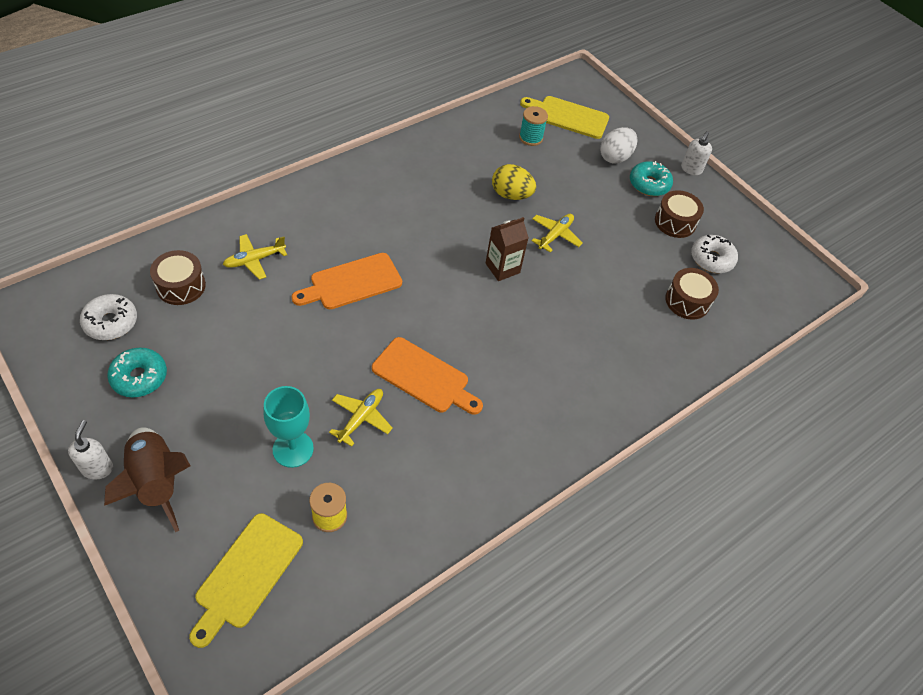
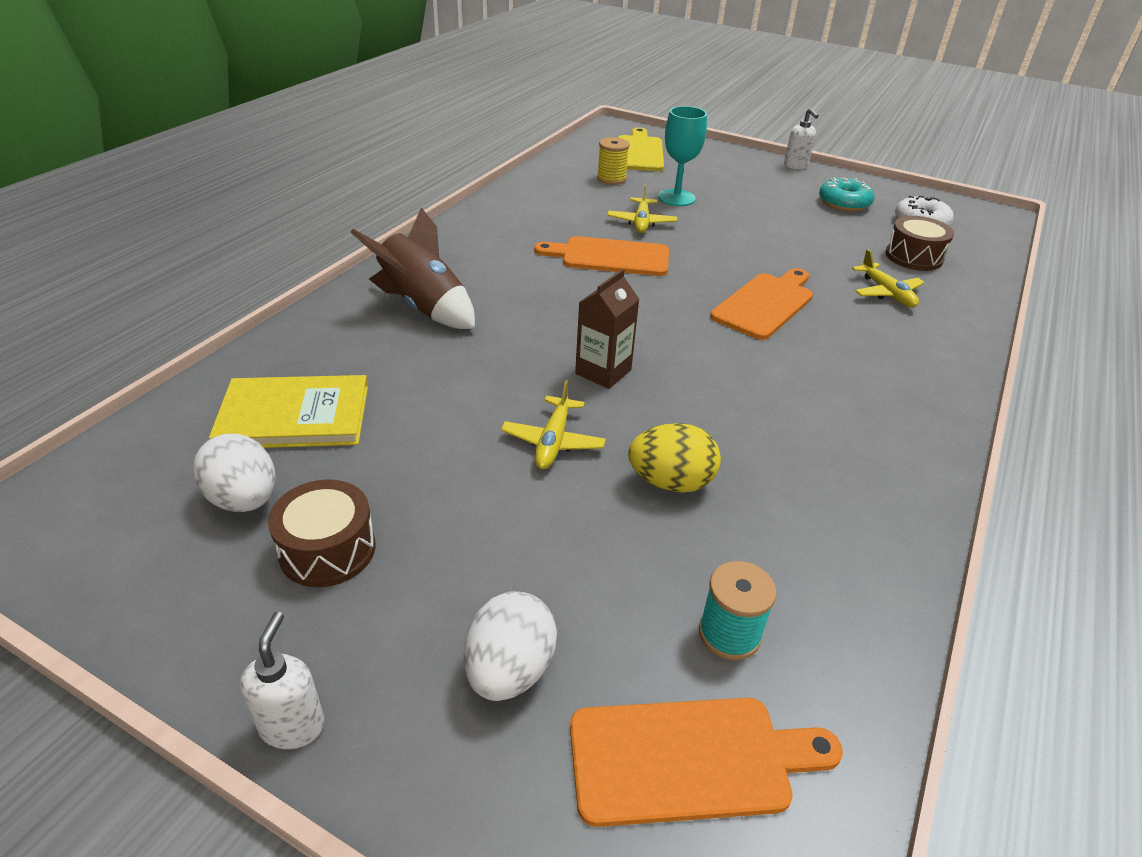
camera: 160 degrees right, 15 degrees down
(156, 482) = (749, 168): brown rocket -> brown rocket (423, 307)
(254, 260) = (886, 293): yellow plane -> yellow plane turned 120 degrees clockwise
(568, 117) = (689, 759): yellow cutting board -> orange cutting board
(649, 184) = (403, 623): turquoise donut -> none
(687, 301) = (294, 416): brown drum -> yellow book
(711, 259) = (244, 499): white donut -> white egg

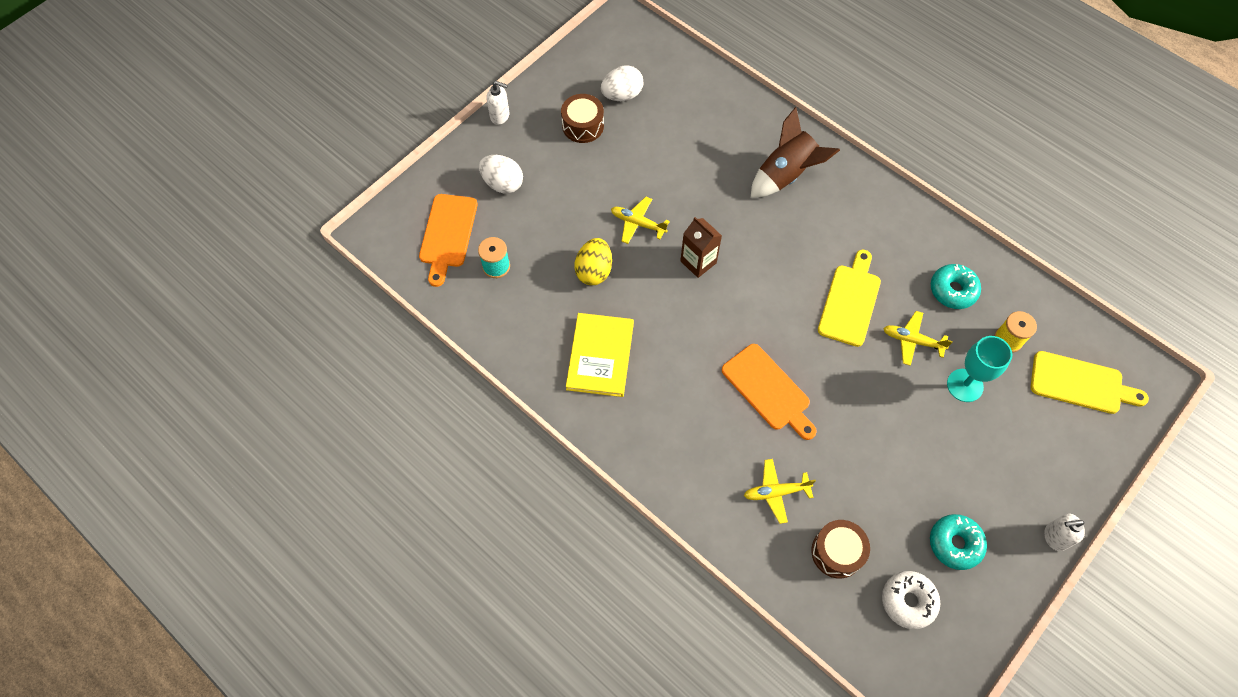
camera: 105 degrees right, 25 degrees up
(294, 416) = (681, 111): yellow book -> yellow book (600, 356)
(566, 202) = (953, 290): none -> turquoise donut
(610, 257) = (850, 301): orange cutting board -> yellow cutting board

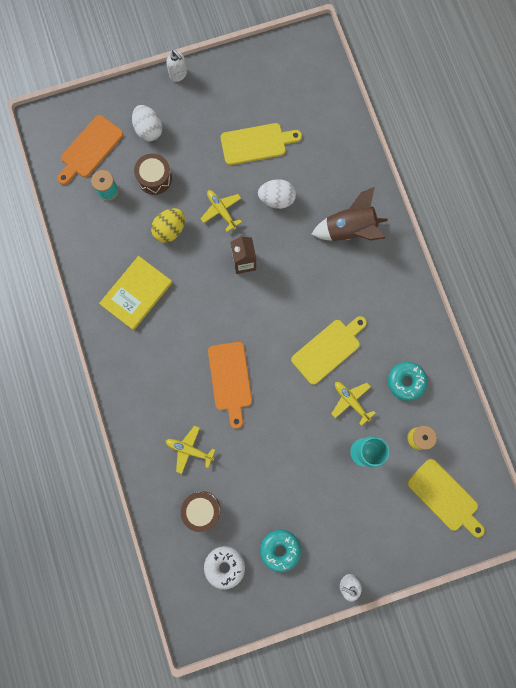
camera: 30 degrees right, 15 degrees up
(583, 126) = (231, 113): brown drum -> brown drum (154, 178)
(622, 95) = (274, 103): white egg -> white egg (276, 199)
(630, 141) = (256, 143): none -> yellow cutting board

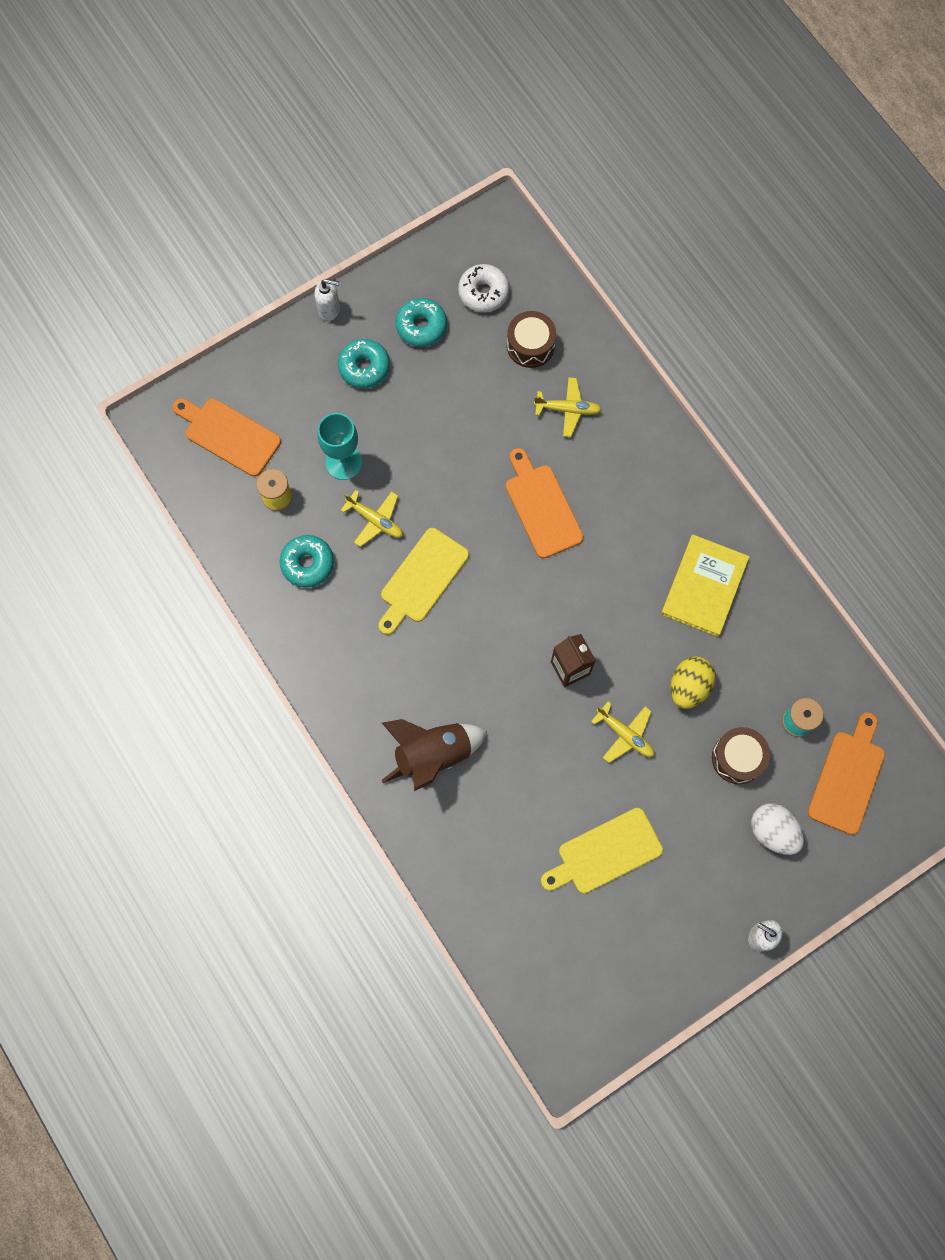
camera: 165 degrees right, 5 degrees down
(276, 199) = (550, 773): white egg -> none
(332, 526) = (364, 367): none -> turquoise donut
(445, 497) = (229, 435): yellow cutting board -> orange cutting board

